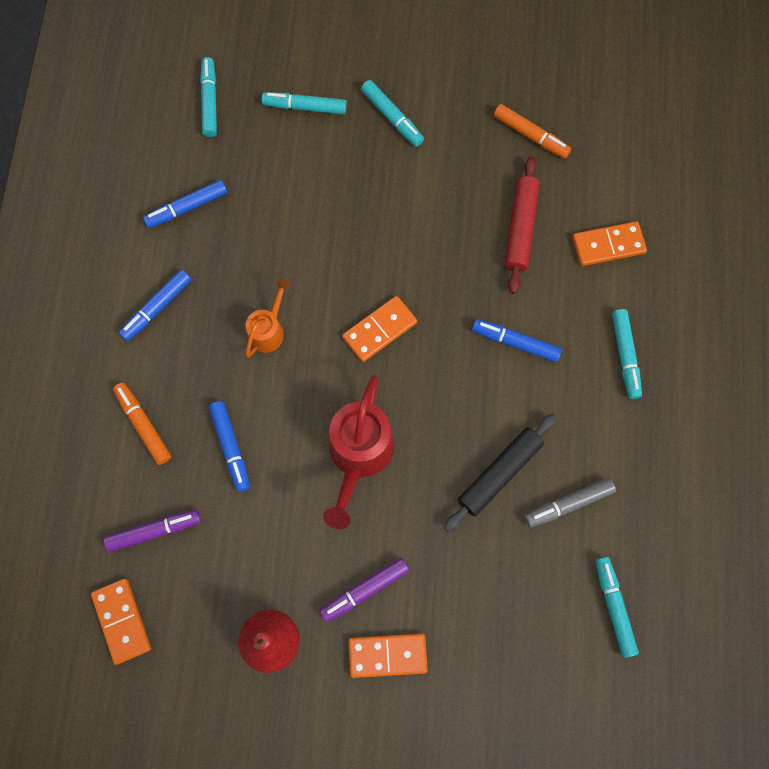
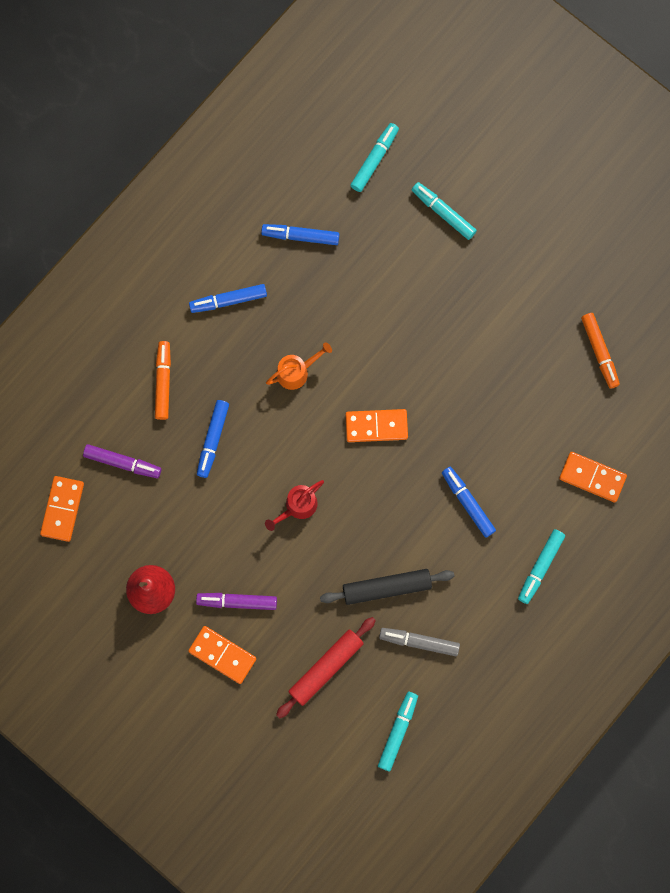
camera: 35 degrees right, 5 degrees up
(358, 455) = (297, 507): red watering can -> red watering can, size x0.56
(392, 117) = (504, 266): turquoise marker -> none
(520, 228) = (536, 420): red rolling pin -> red rolling pin (326, 668)

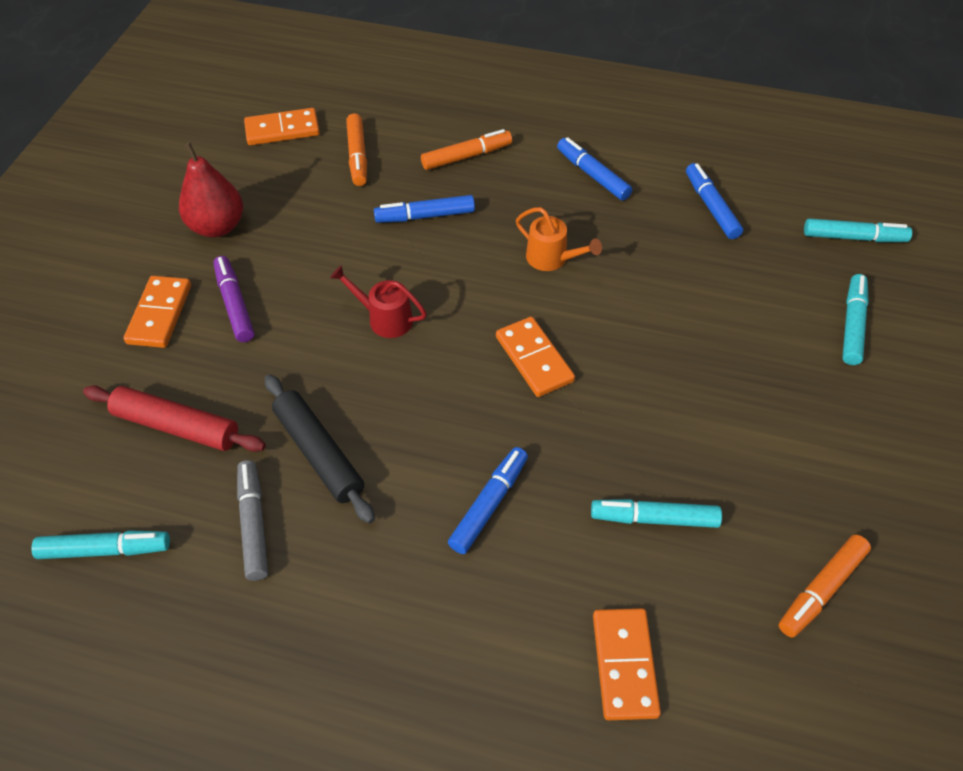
camera: 65 degrees right, 25 degrees down
(122, 463) = (357, 156): purple marker -> orange marker
(540, 567) = (440, 647): turquoise marker -> turquoise marker (654, 518)

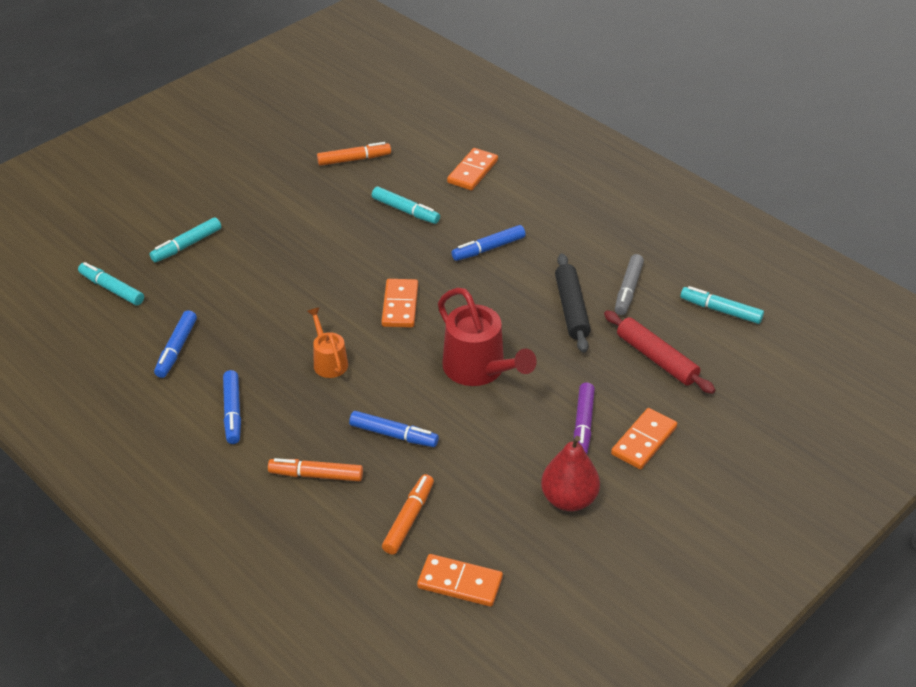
camera: 150 degrees left, 10 degrees down
(384, 318) = (479, 370): red watering can -> red watering can, size x1.78

